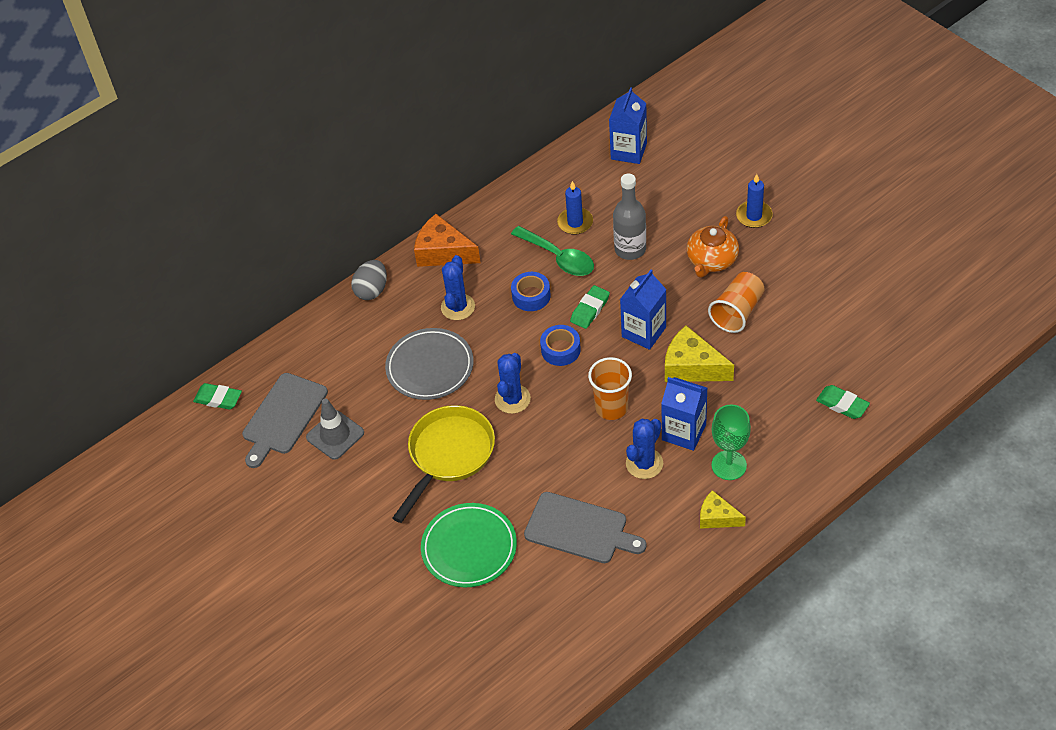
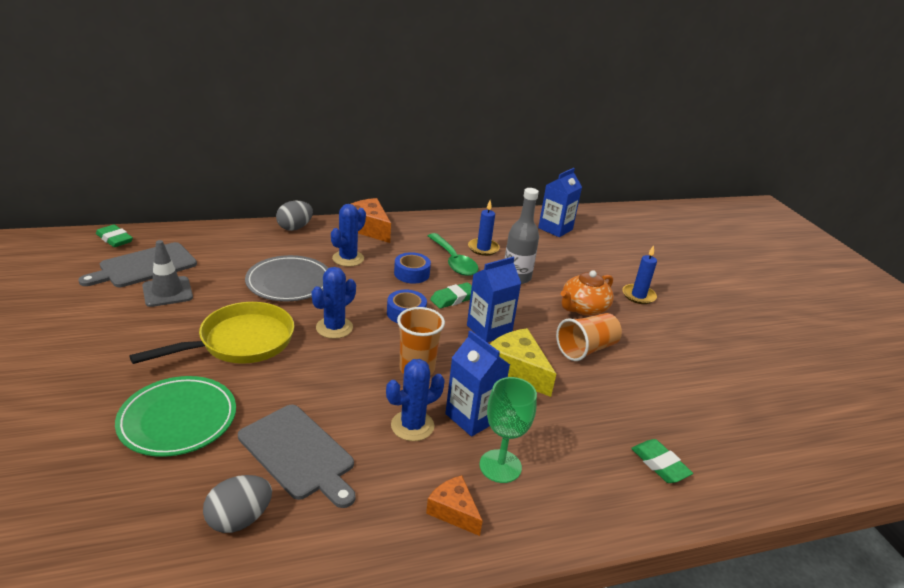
camera: 15 degrees right, 20 degrees down
(581, 595) = (239, 519): none -> grey egg
(717, 517) = (453, 511): yellow cheese -> orange cheese

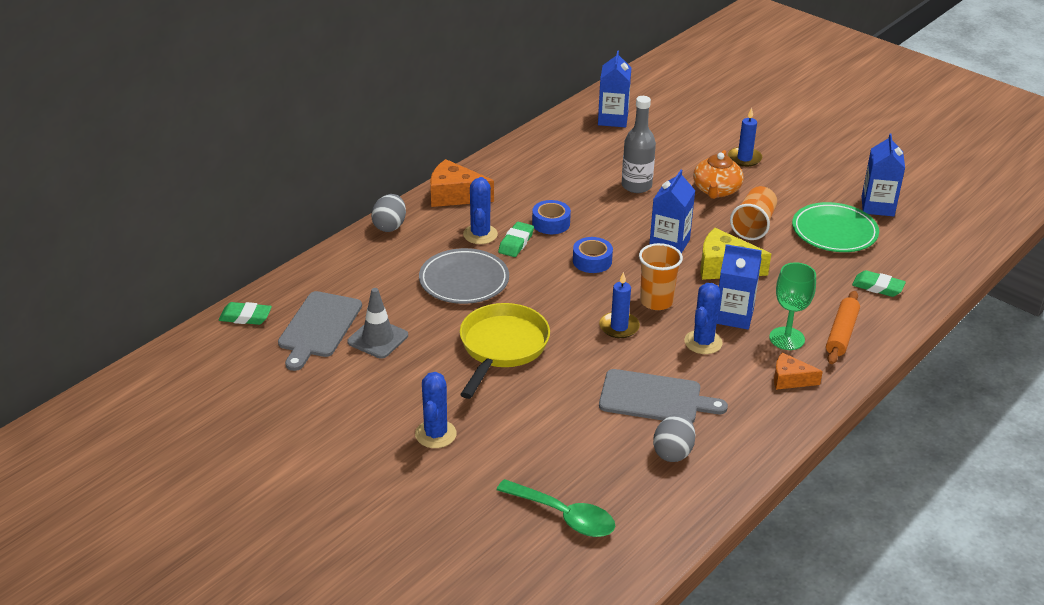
camera: 30 degrees left, 5 degrees up
(178, 419) = (544, 421): green plate -> green plate (834, 232)
(334, 328) = (555, 300): blue cactus -> blue cactus (435, 434)
(453, 261) = (569, 194): green spoon -> green spoon (564, 516)
(453, 299) = (612, 230): green eraser -> green eraser (516, 243)
(483, 248) = (578, 169): blue candle -> blue candle (619, 327)
(566, 492) = (841, 334): none -> orange rolling pin
(737, 387) = (877, 206): none -> blue carton

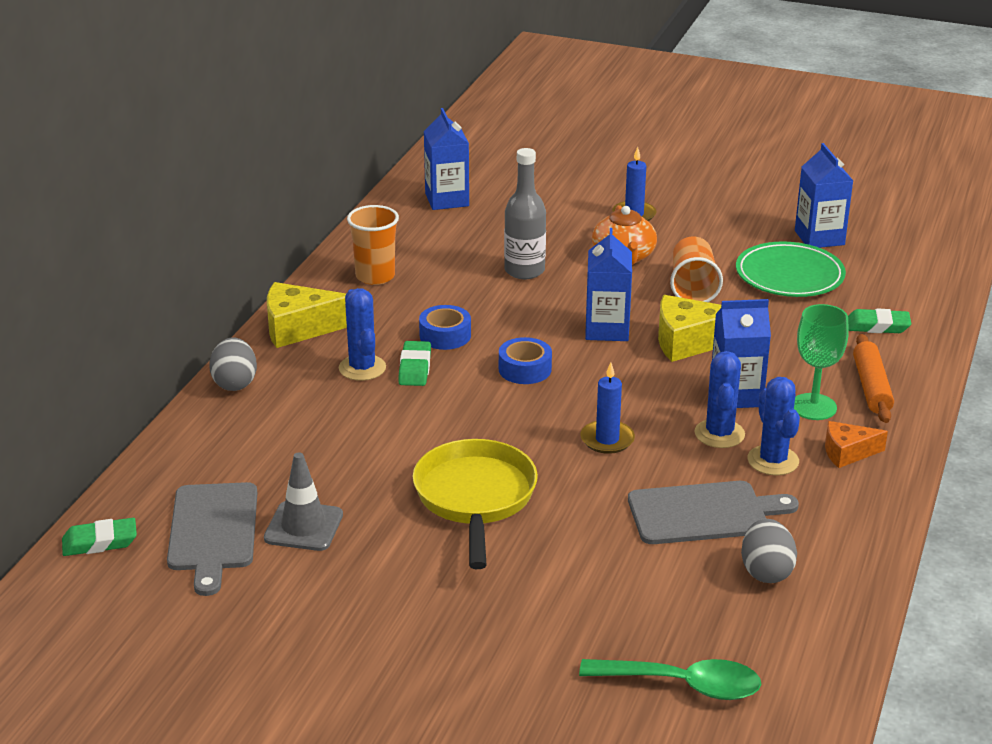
camera: 20 degrees left, 5 degrees down
(435, 434) = (455, 627): blue cactus -> blue cactus (773, 461)
(455, 195) = (299, 328): orange cheese -> yellow cheese
(464, 280) = (375, 428): grey plate -> none
(656, 301) = (633, 399): orange cup -> orange cup (375, 276)

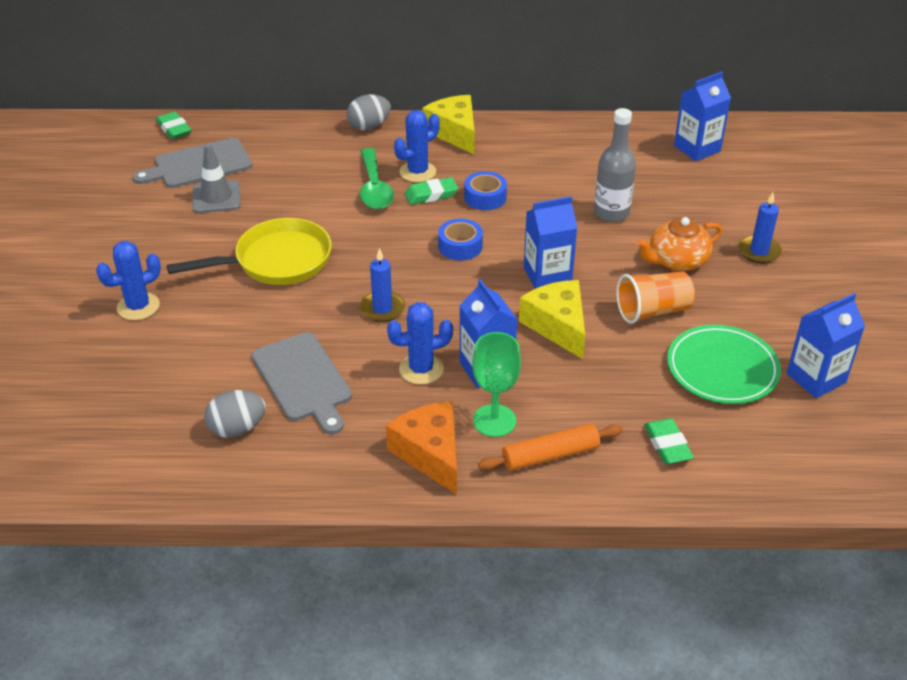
camera: 70 degrees right, 10 degrees up
(375, 276) = (549, 145): orange cup -> none
(683, 685) = (88, 407): green spoon -> green spoon (374, 188)
(773, 461) = (396, 408): blue cactus -> blue cactus (138, 306)
(847, 452) = (430, 454): orange cheese -> orange cheese, size x1.62

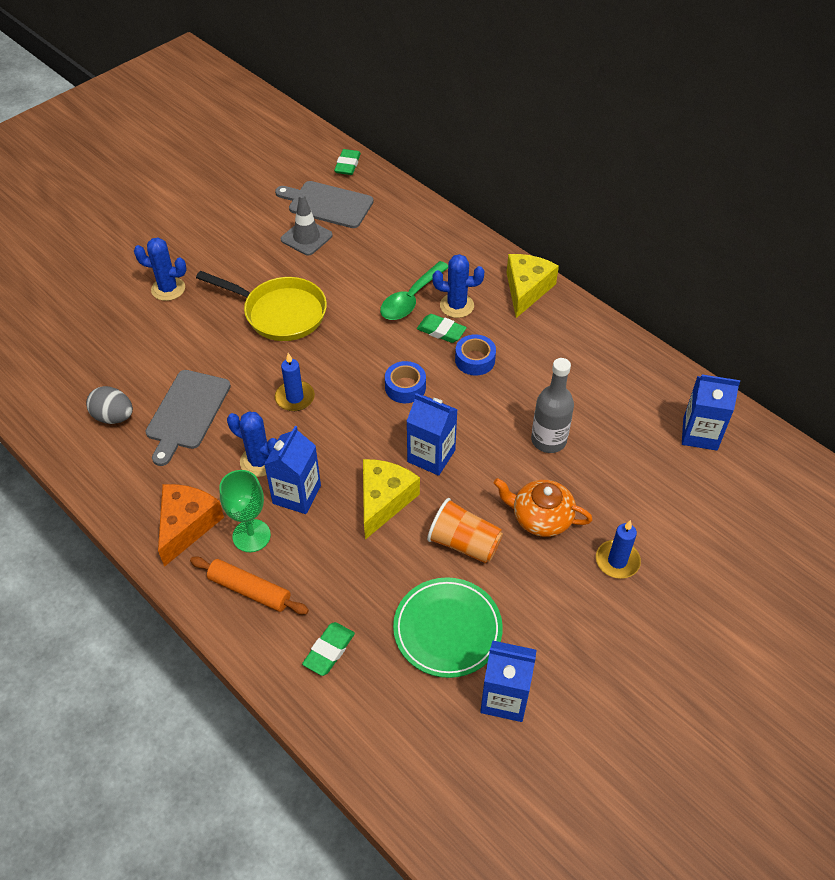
camera: 45 degrees right, 10 degrees up
(369, 126) = (473, 244): grey egg -> none

